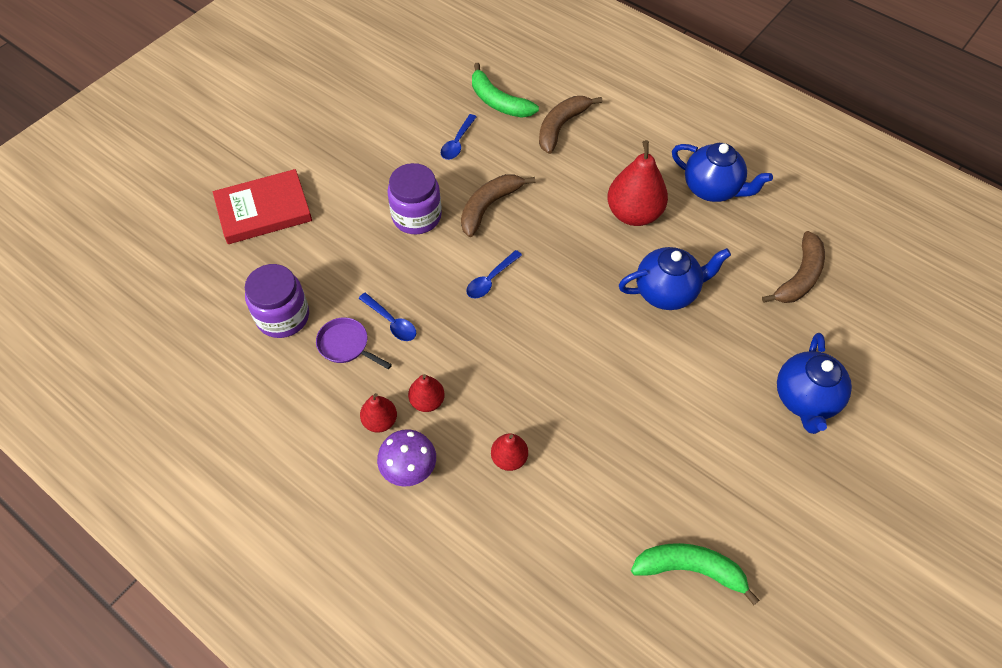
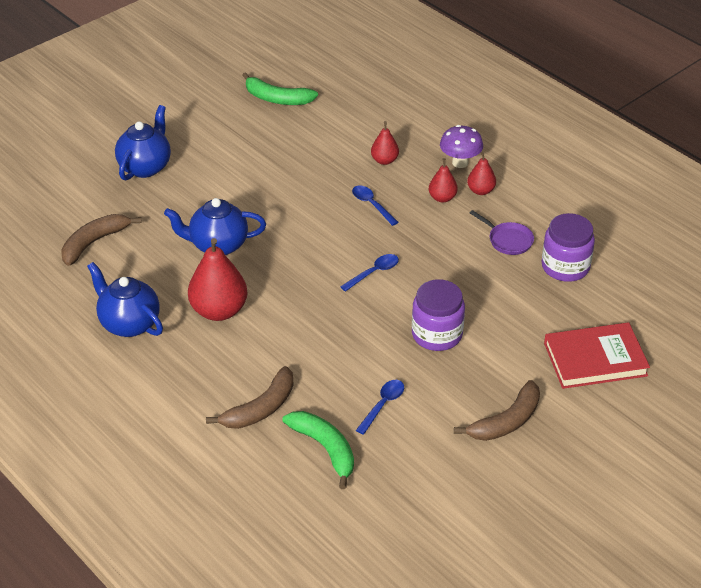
camera: 170 degrees left, 15 degrees down
(391, 322) = (468, 252): blue spoon -> blue spoon (372, 205)
(489, 206) = (362, 334): brown banana -> brown banana (506, 421)

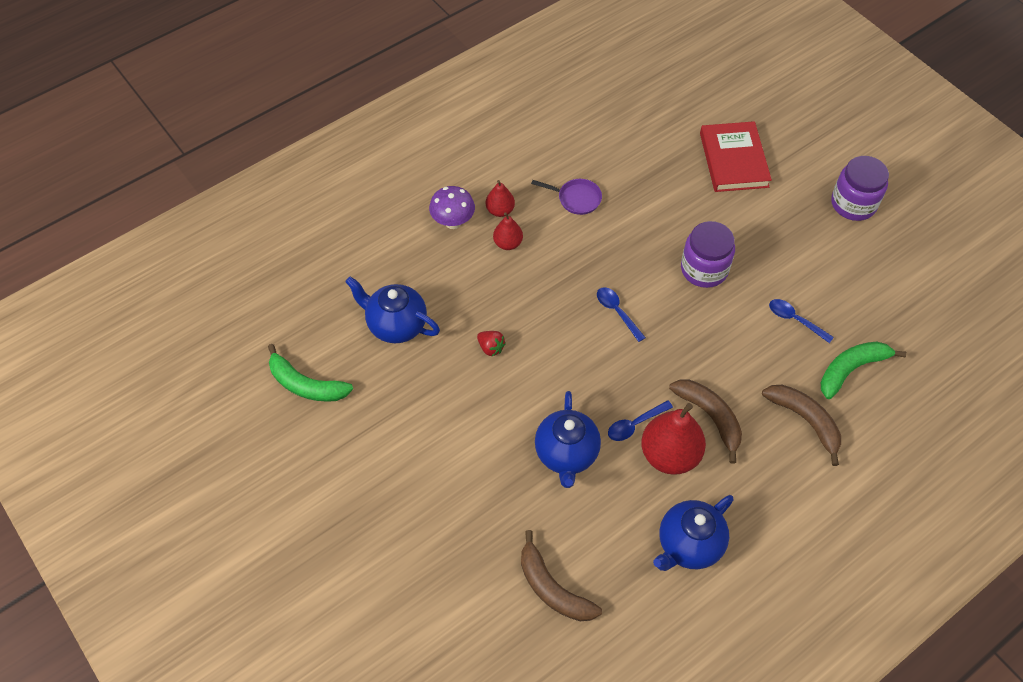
camera: 85 degrees left, 15 degrees up
(145, 167) = (416, 533): blue teapot -> blue teapot (396, 325)
(277, 99) = (306, 385): green banana -> green banana turned 90 degrees clockwise
(323, 195) = (491, 348): none -> red strawberry
(372, 205) = (512, 305): blue spoon -> blue spoon (635, 424)
(384, 160) = (440, 287): red pear -> none
(506, 421) = (809, 231): brown banana -> brown banana (710, 417)
(508, 240) = (576, 199): purple pan -> purple pan turned 60 degrees clockwise
(565, 267) = (616, 162): purple jar -> purple jar (853, 204)

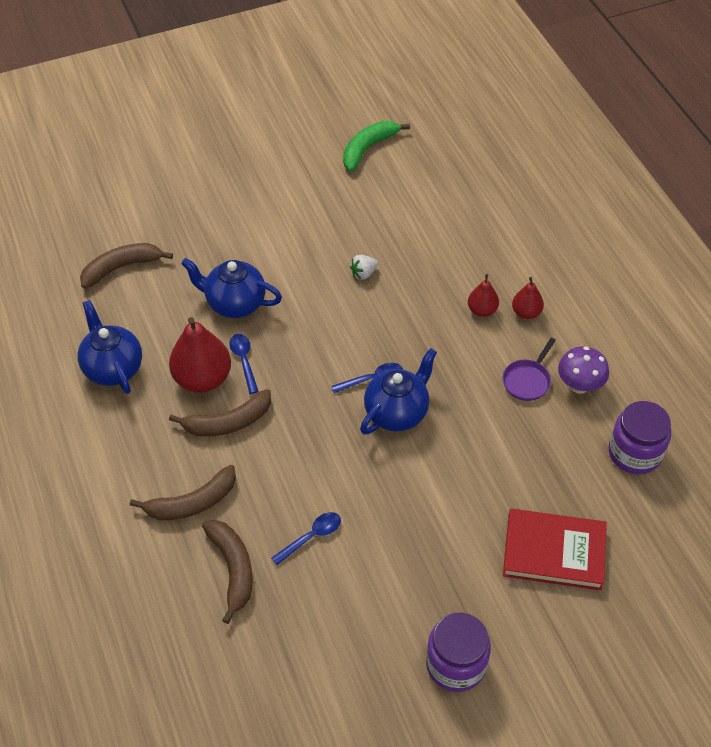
camera: 105 degrees right, 5 degrees down
(396, 325) = (410, 213): blue teapot -> blue teapot (397, 412)
(453, 222) = (520, 273): purple mushroom -> purple mushroom (579, 385)
(491, 348) = (363, 273): red strawberry -> white strawberry
(704, 269) = (403, 471): purple jar -> purple jar (634, 453)
(851, 369) = (233, 569): green banana -> brown banana

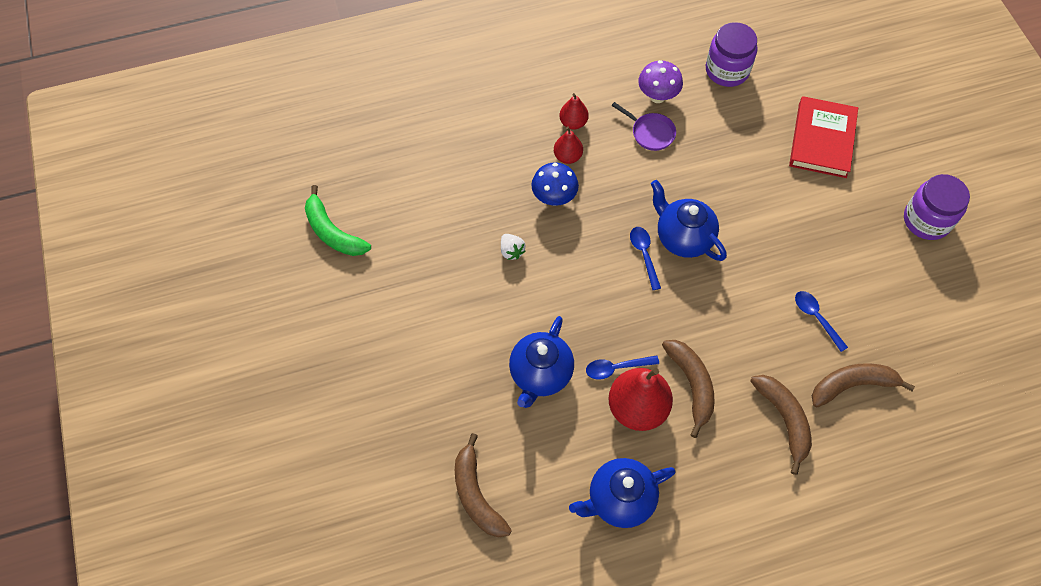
camera: 85 degrees left, 10 degrees up
(429, 302) = (554, 198): none -> blue mushroom

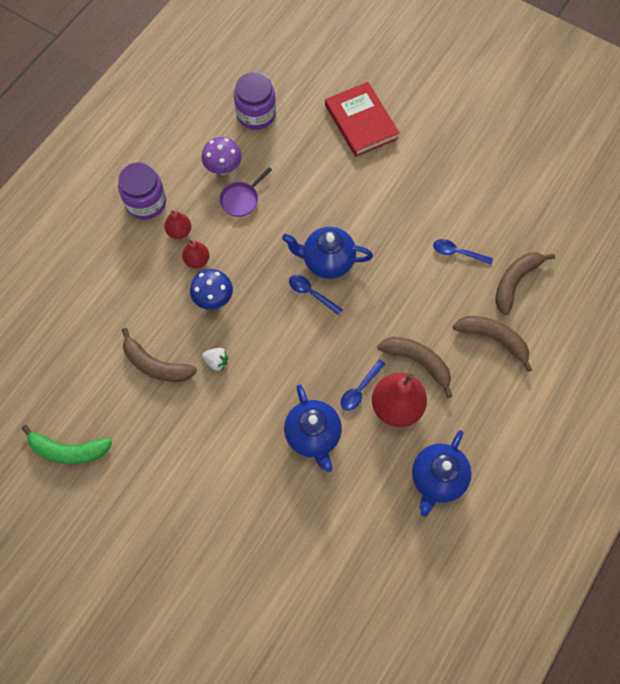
camera: 40 degrees left, 5 degrees up
(476, 495) = (342, 556): brown banana -> brown banana (156, 365)
(650, 133) = (241, 199): purple pan -> purple pan turned 135 degrees clockwise
(926, 220) = (471, 132): purple jar -> purple jar (146, 202)

